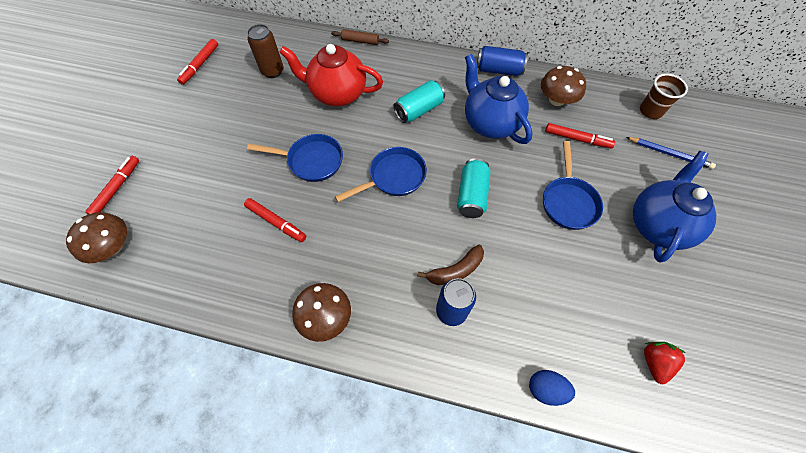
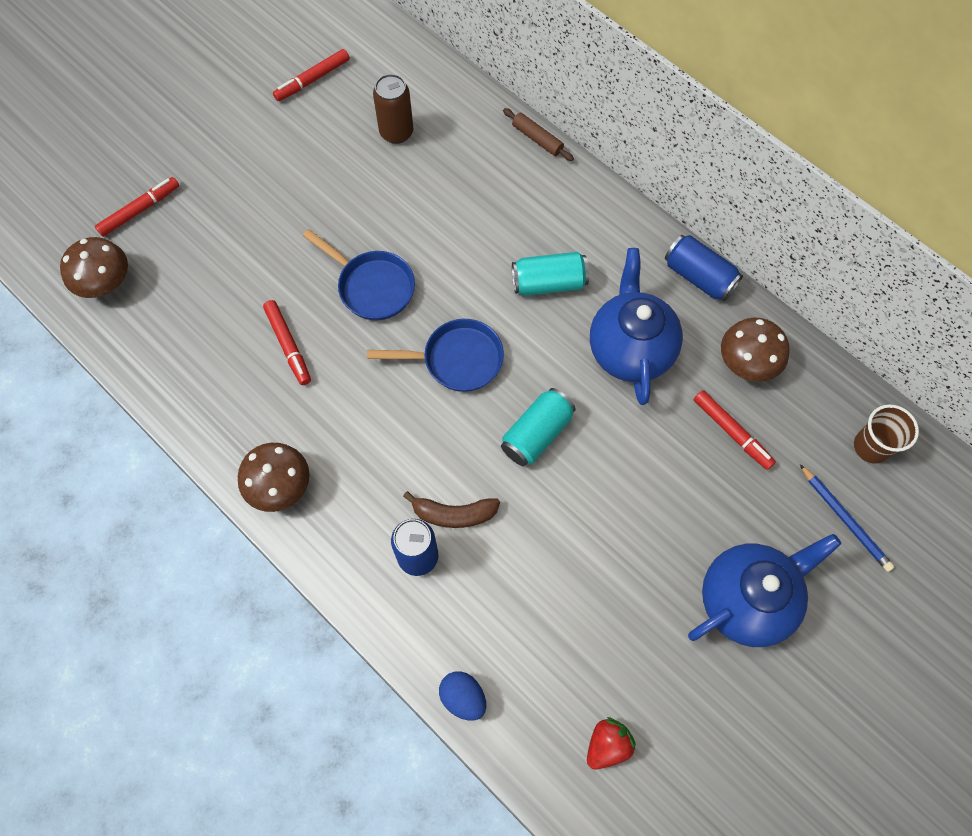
camera: 30 degrees right, 5 degrees up
(337, 94) = (458, 207): red teapot -> none
(568, 202) = (653, 508): blue pan -> none

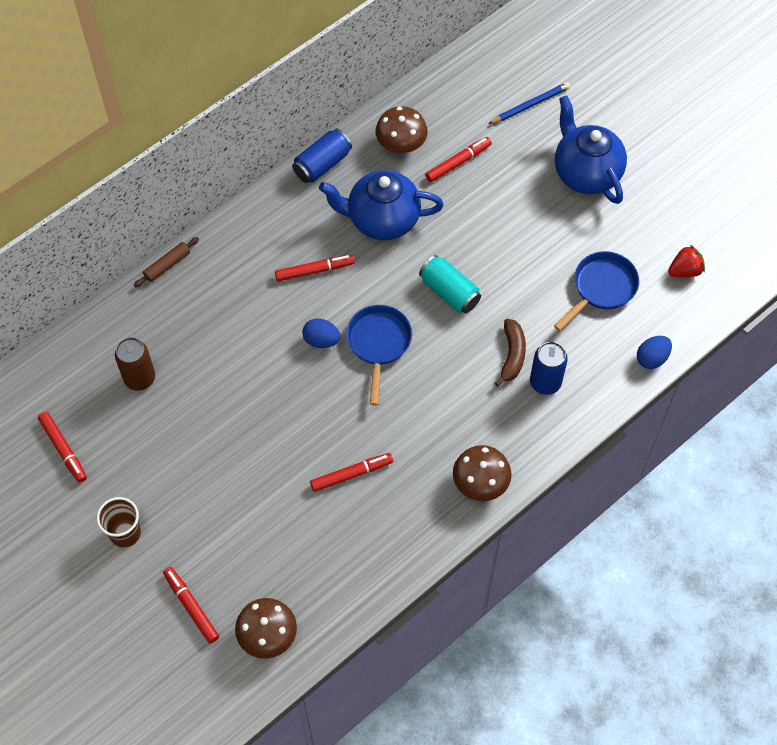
camera: 85 degrees left, 5 degrees down
(372, 286) = (301, 405): blue pan -> blue pan (601, 288)
(456, 299) = (321, 340): none -> blue egg
(548, 283) = (314, 270): turquoise can -> red marker
(607, 745) = (684, 270): red strawberry -> red strawberry turned 105 degrees clockwise
(871, 446) = (476, 79): brown cup -> brown cup (125, 533)

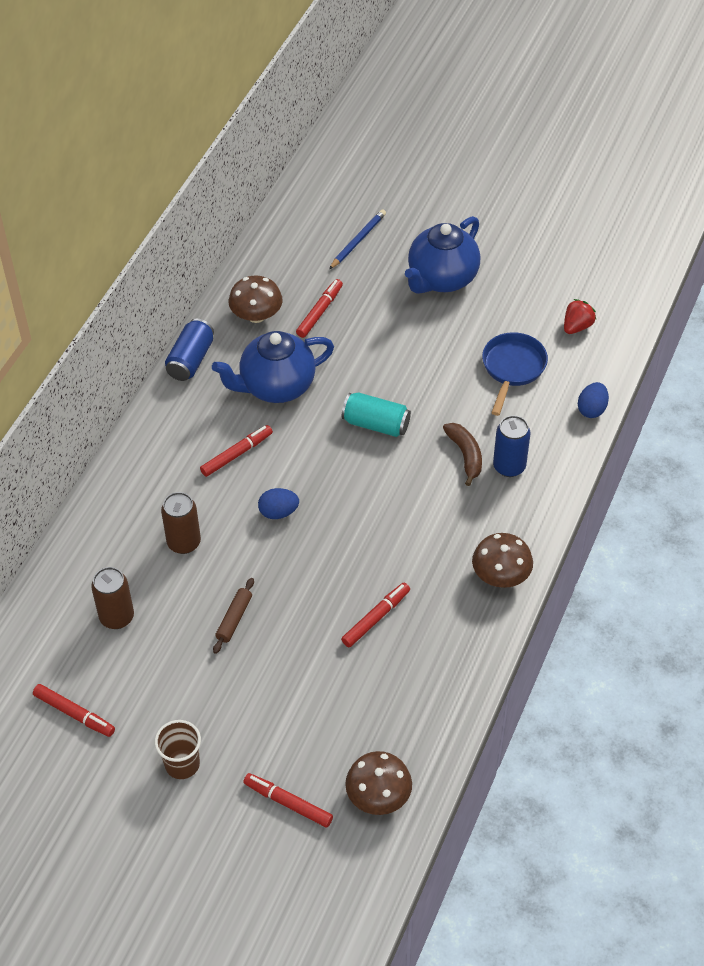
camera: 25 degrees left, 10 degrees down
(167, 265) = (87, 504): brown rolling pin -> brown rolling pin (234, 619)
(228, 334) = (184, 542): none -> brown can
(378, 344) = (335, 494): blue pan -> none
(586, 173) = (442, 279): blue teapot -> blue teapot turned 90 degrees counterclockwise

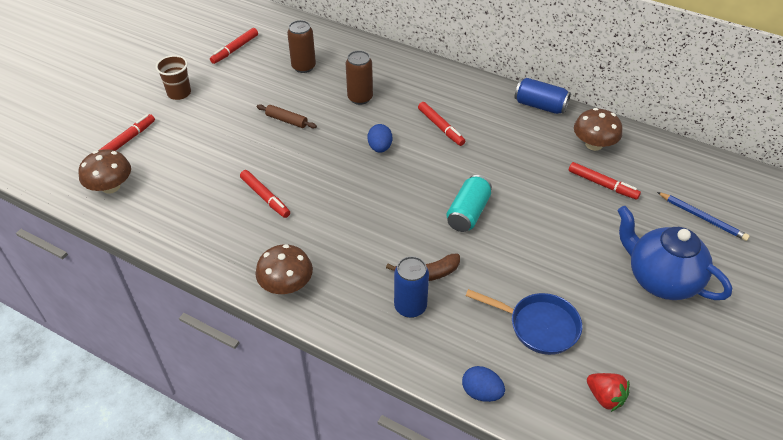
camera: 95 degrees right, 5 degrees down
(276, 386) = (512, 152): blue teapot -> none

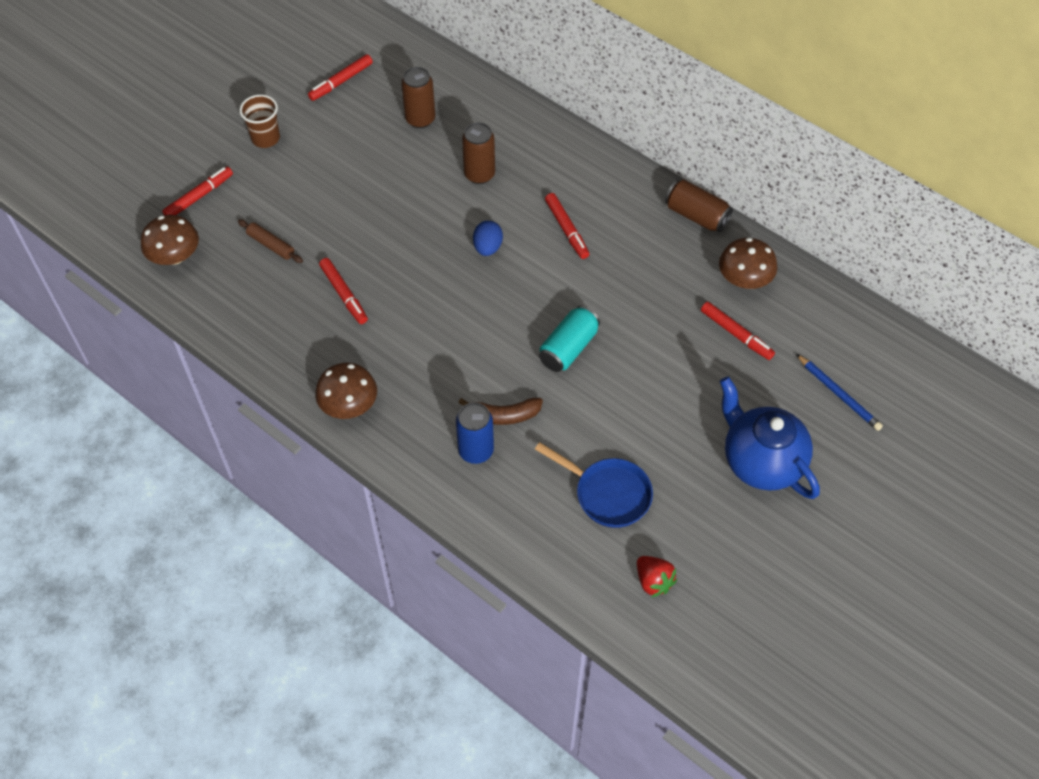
camera: 10 degrees right, 10 degrees up
(286, 120) = (386, 194): brown rolling pin -> brown rolling pin (271, 245)
(481, 392) = (526, 555): blue egg -> none
(540, 106) = (696, 215): blue can -> brown can

